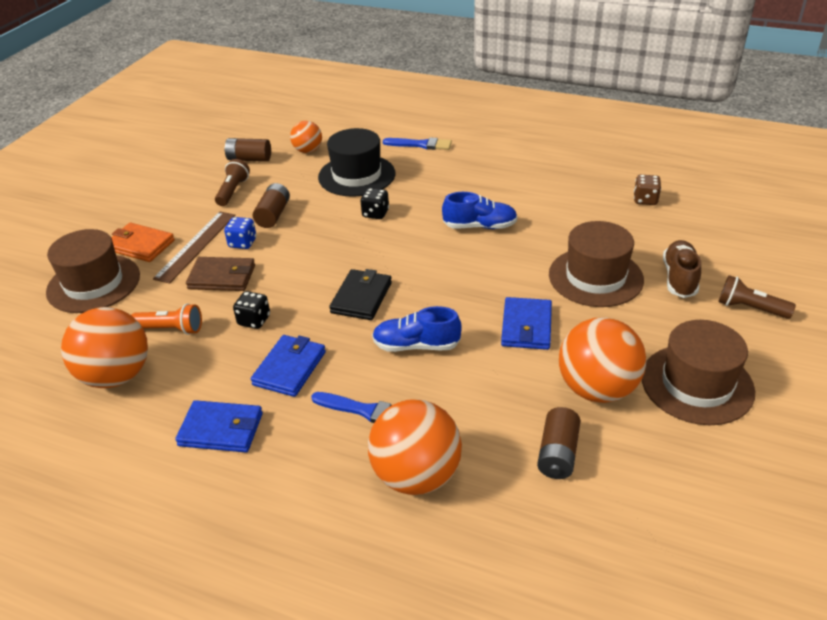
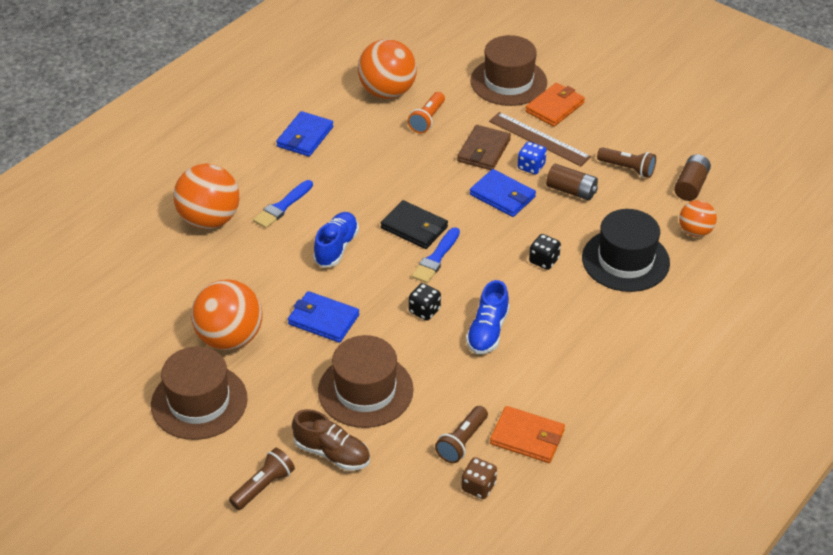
camera: 105 degrees right, 5 degrees up
(254, 320) = (415, 163): black dice -> black dice (424, 311)
(289, 368) = (348, 175): blue wallet -> blue wallet (502, 196)
(420, 145) = (678, 326): blue brush -> blue brush (436, 258)
(557, 454) = (184, 294): brown battery -> none
(580, 188) = (527, 437): none -> orange wallet
(609, 215) = (462, 442): none -> brown flashlight

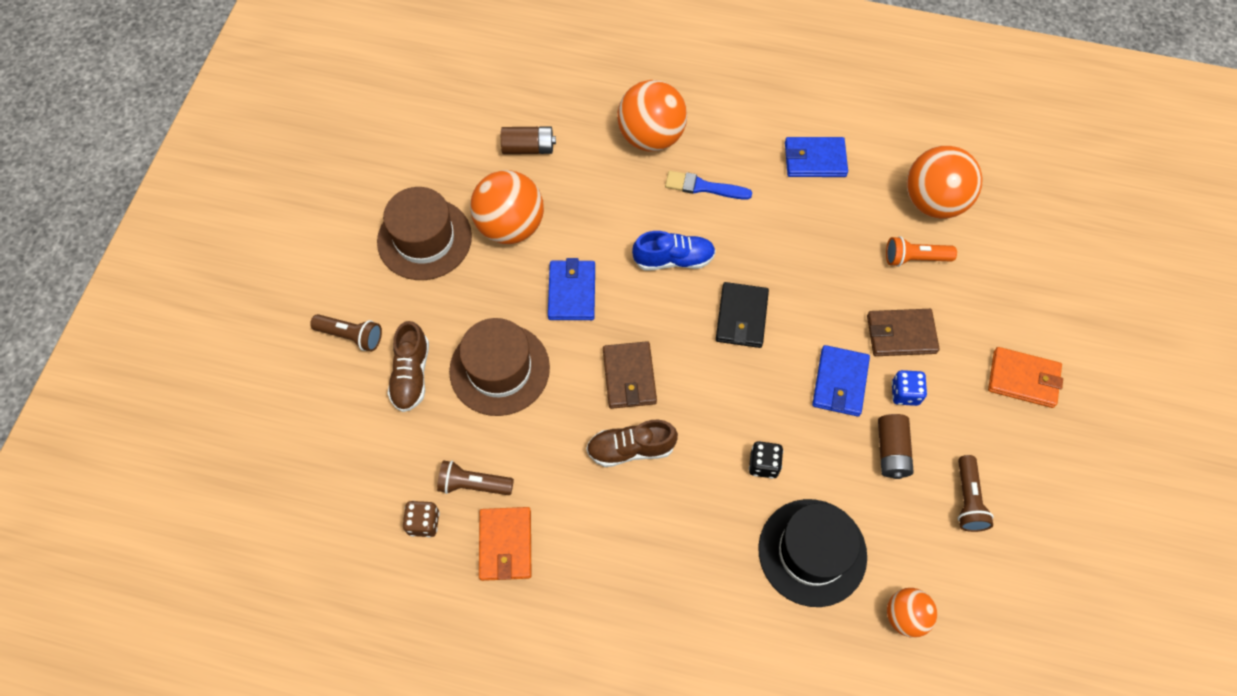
camera: 65 degrees right, 20 degrees up
(424, 311) = (629, 377): black dice -> brown wallet
(436, 258) = (708, 356): blue brush -> none
(487, 331) = (631, 449): blue shoe -> brown shoe
(508, 82) = (1034, 312): brown hat -> none
(539, 139) = (957, 383): brown ruler -> none
(691, 186) = (983, 584): brown battery -> brown battery (528, 148)

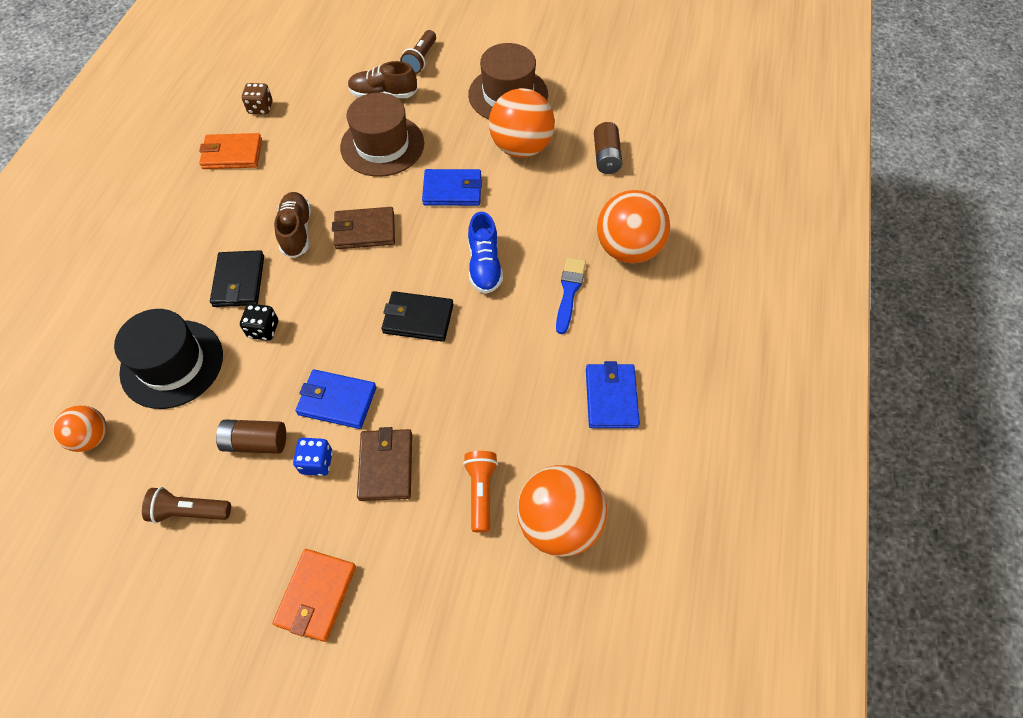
camera: 90 degrees right, 5 degrees down
(473, 484) = (285, 134): brown flashlight -> none
(702, 501) = (239, 281): none -> black wallet

